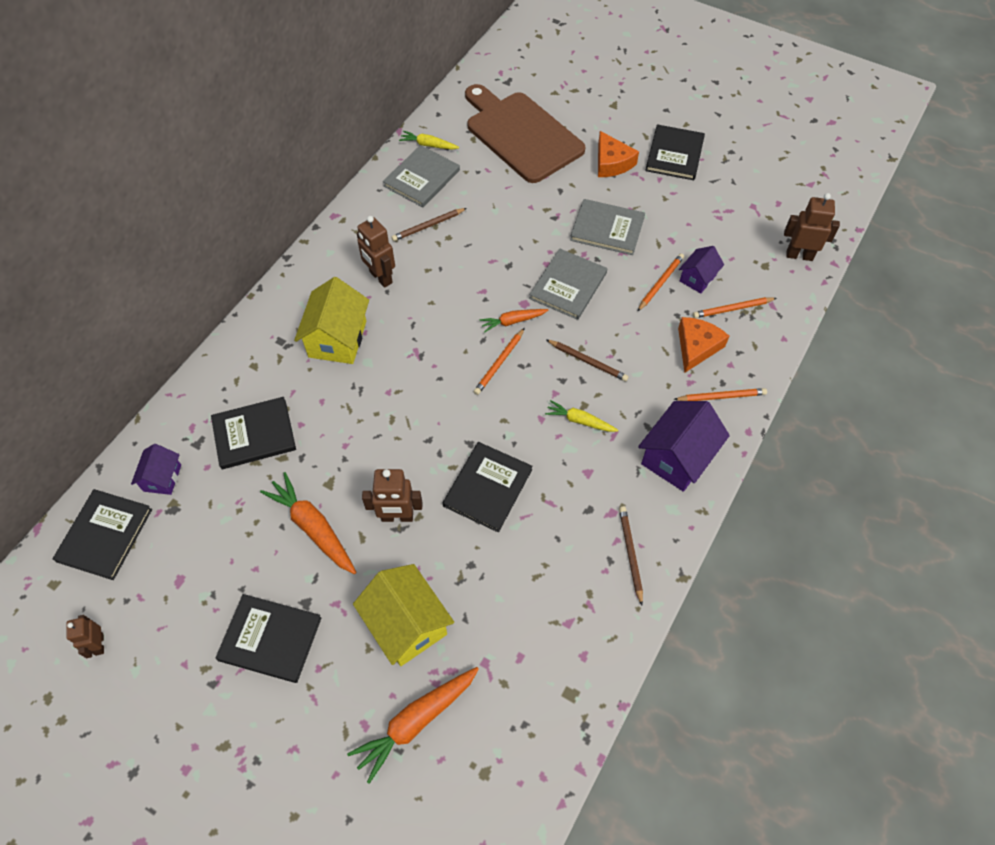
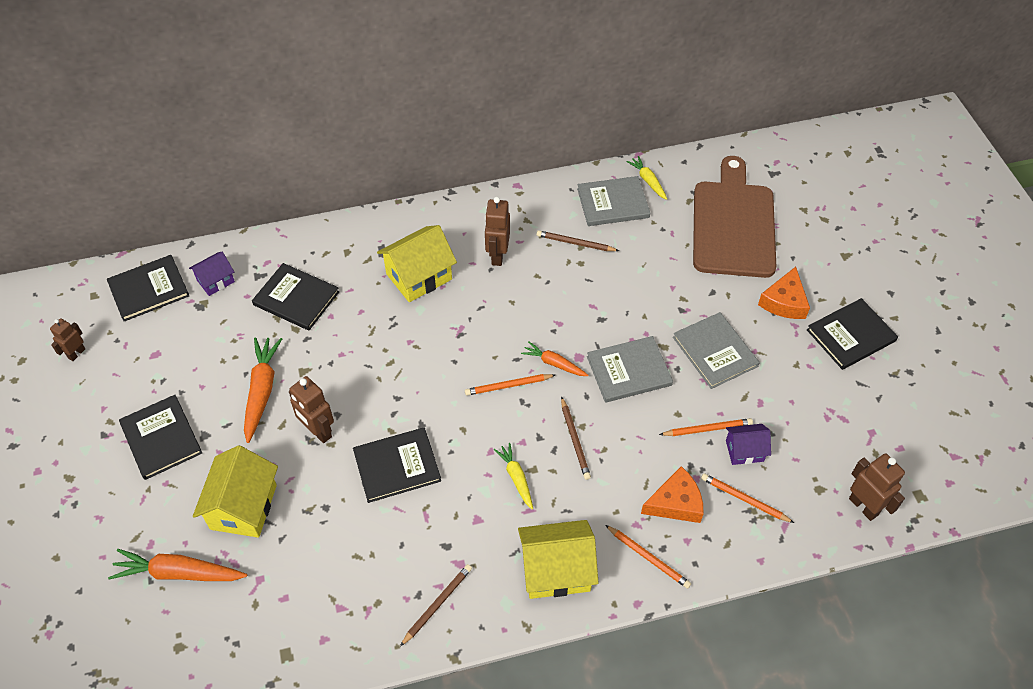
camera: 45 degrees right, 5 degrees down
(677, 457) = (556, 570): purple house -> yellow house

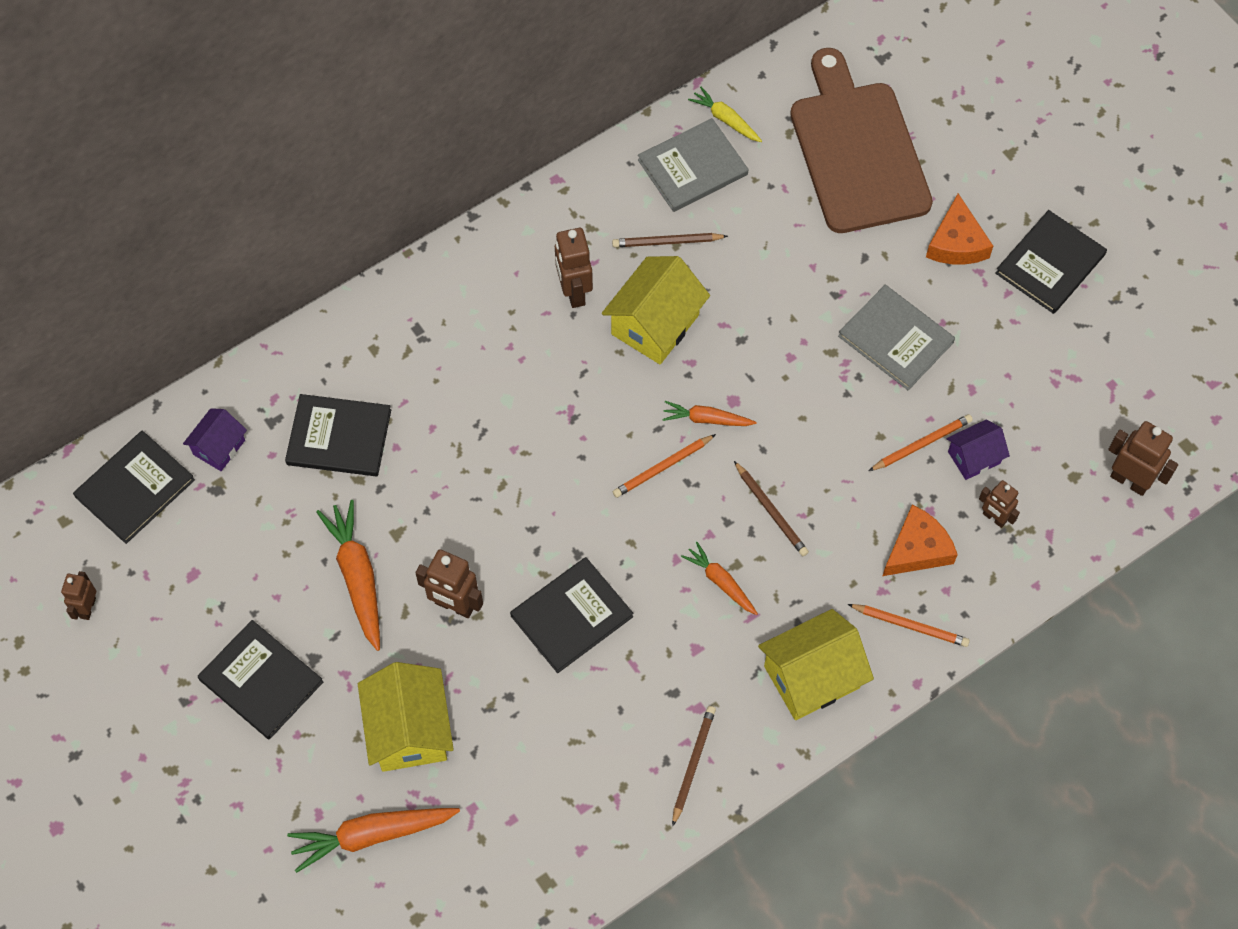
camera: 20 degrees left, 10 degrees up
(419, 276) = (485, 354): yellow house -> yellow house (655, 324)
(516, 478) = (720, 582): yellow carrot -> orange carrot
(629, 371) = (801, 399): grey book -> none
(744, 499) = (994, 518): orange pencil -> brown robot

